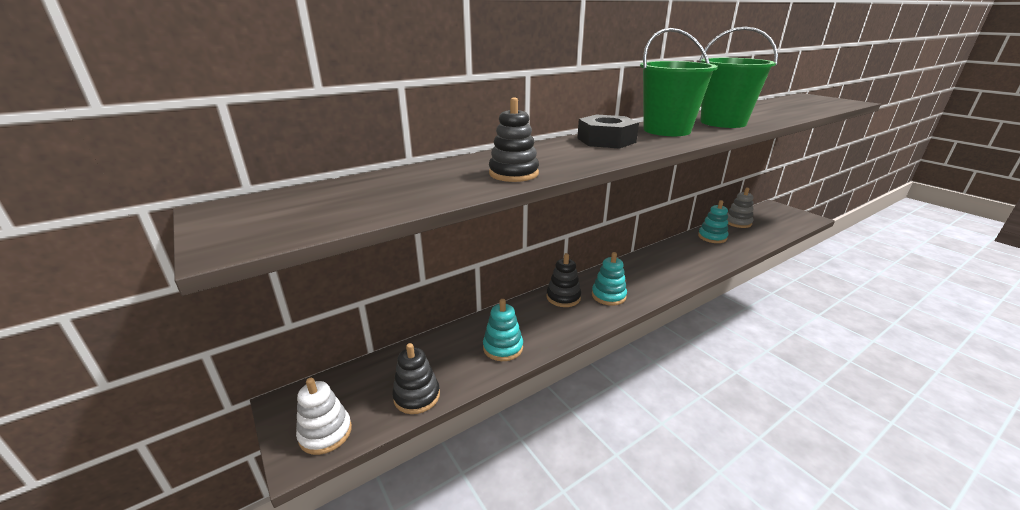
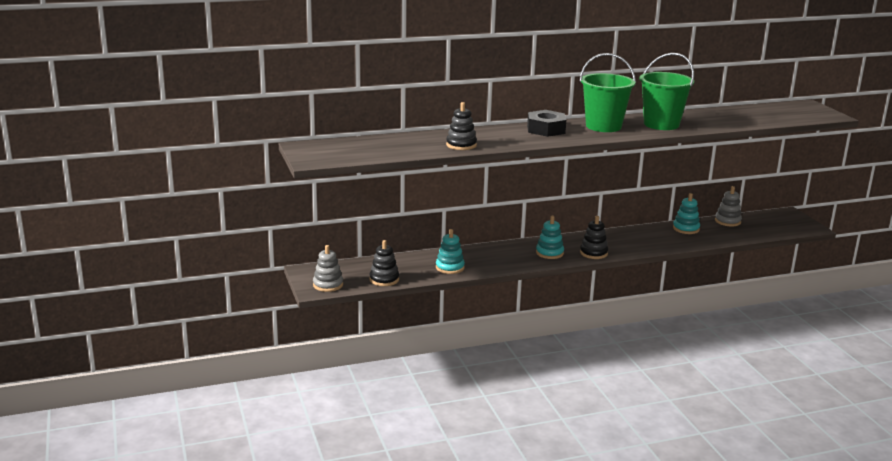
camera: 15 degrees right, 5 degrees down
(325, 433) = (328, 285): white stacking toy -> grey stacking toy
(563, 297) = (512, 249): black stacking toy -> black stacking toy (593, 253)

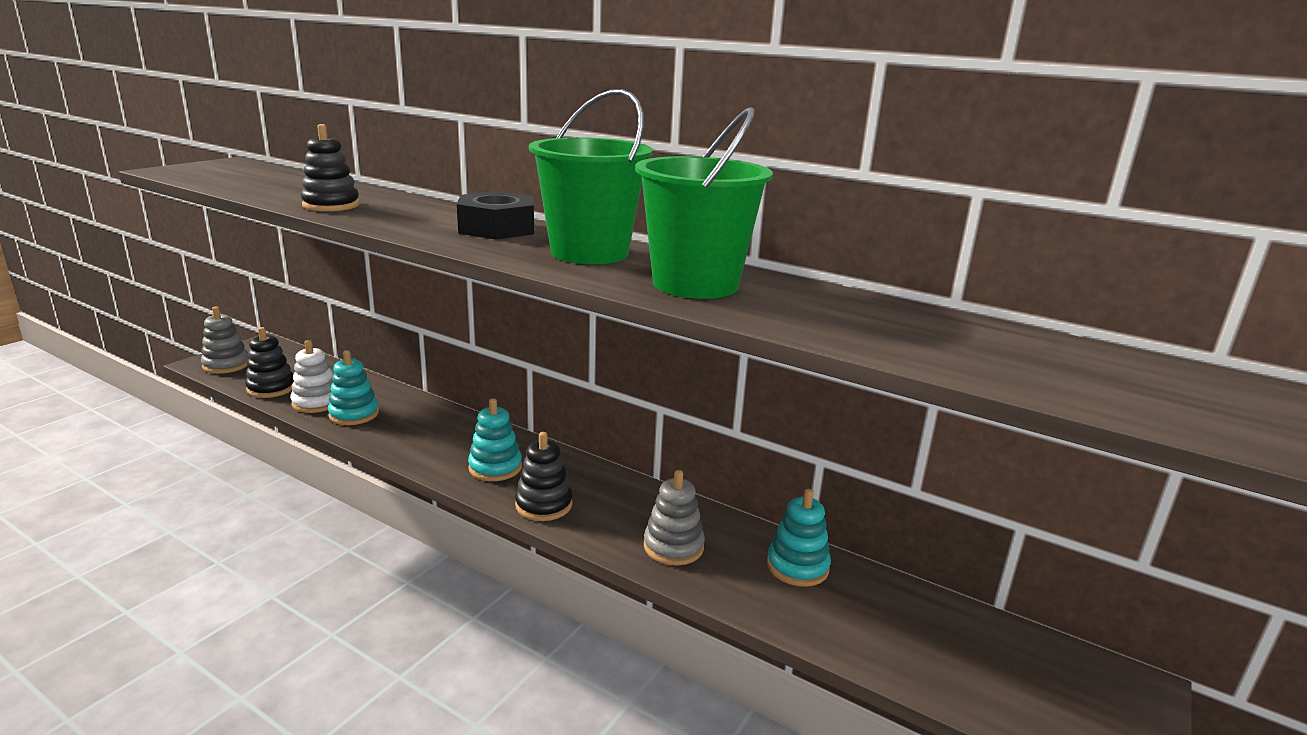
camera: 50 degrees right, 0 degrees up
(421, 273) = (316, 402): none -> white stacking toy
(727, 221) = (923, 608): grey stacking toy -> grey stacking toy (673, 546)

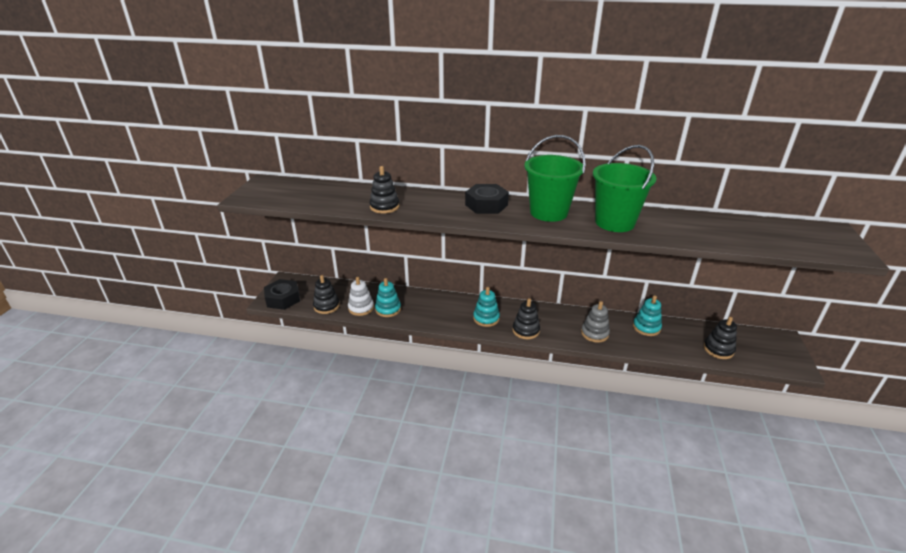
camera: 20 degrees left, 10 degrees up
(226, 365) = (283, 299): grey stacking toy -> black nut
(933, 659) = (718, 349): none -> black stacking toy

